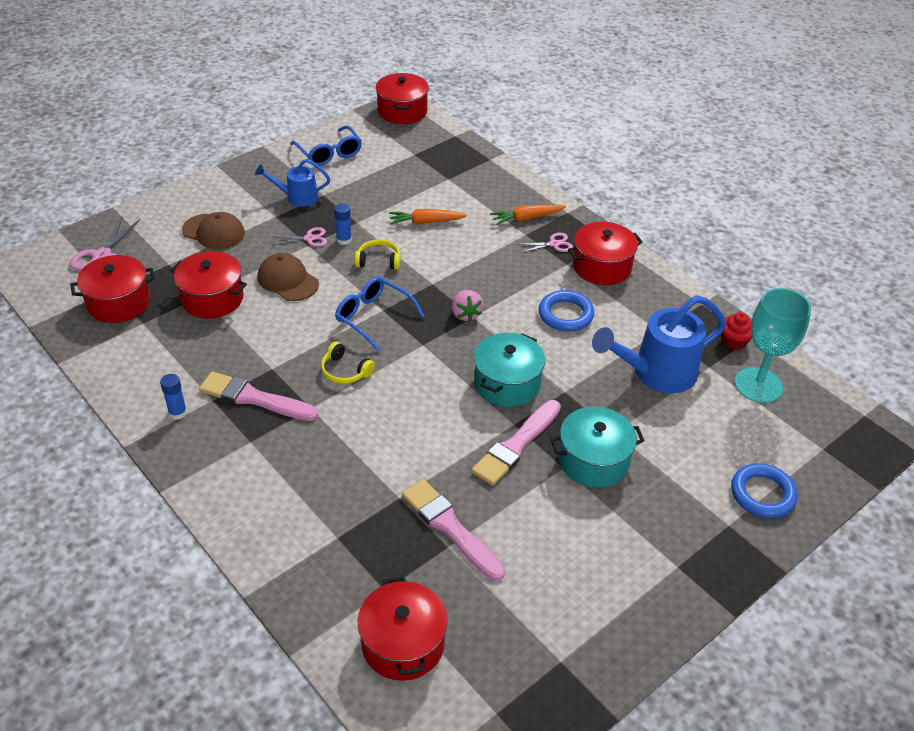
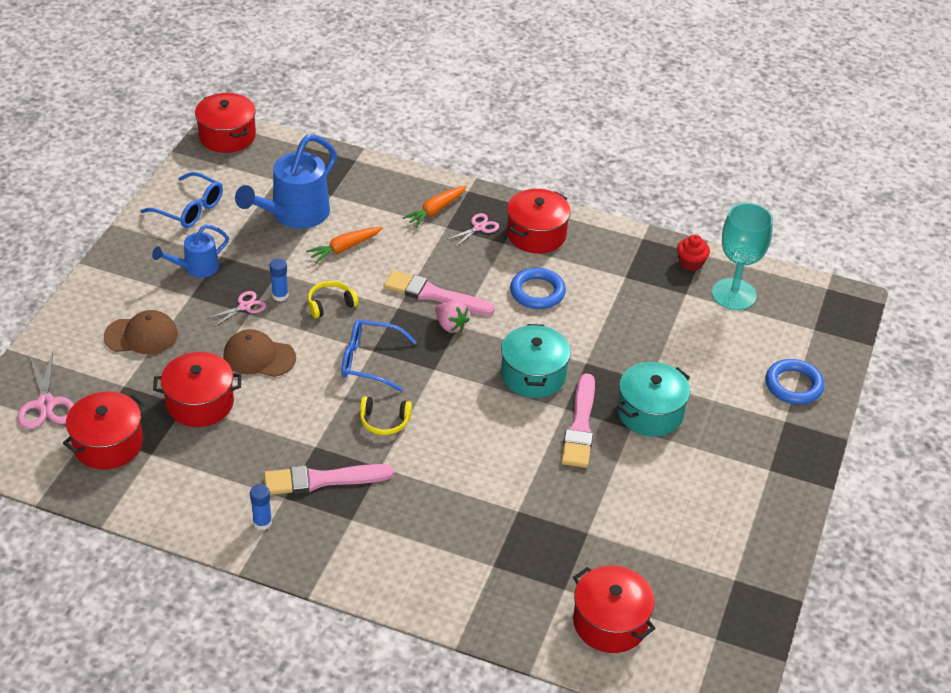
camera: 30 degrees left, 0 degrees up
(450, 527) = (578, 516): pink brush -> pink brush (434, 295)
(656, 373) = (648, 316): blue watering can -> blue watering can (294, 215)

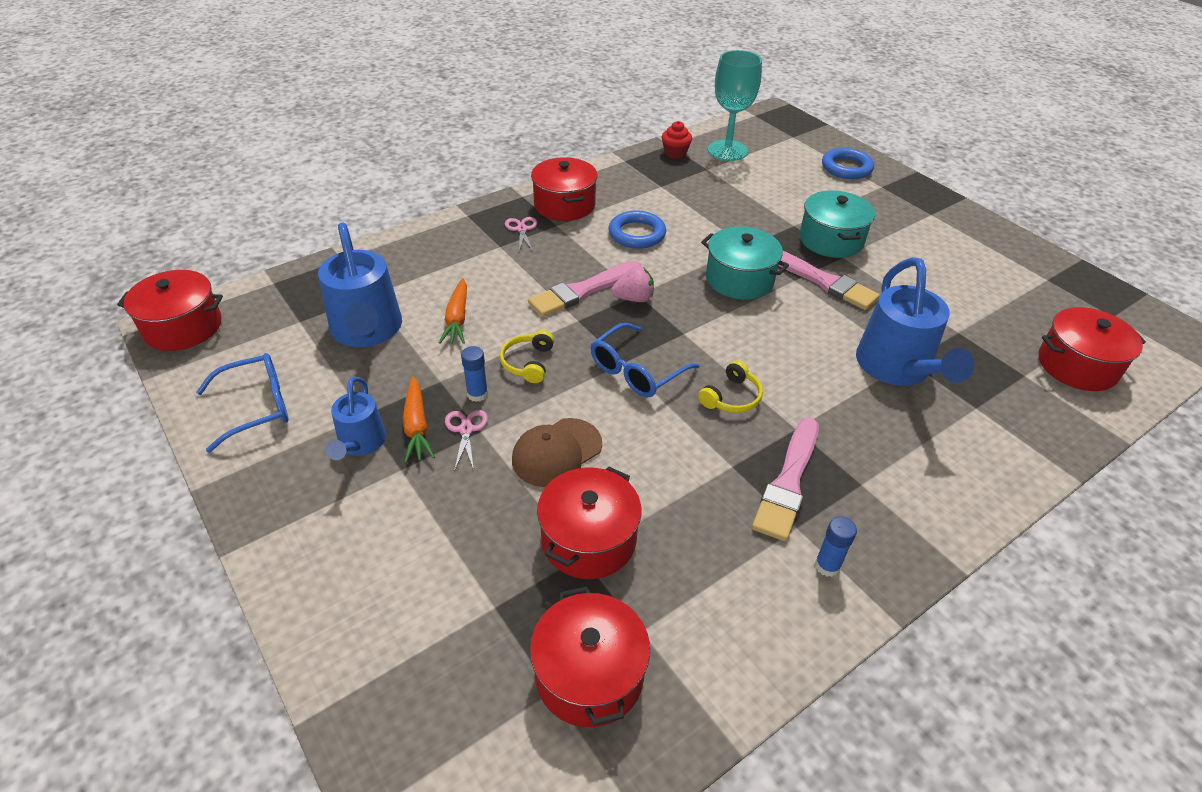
camera: 55 degrees left, 0 degrees up
(46, 404) = (453, 722): pink scissors -> none
(141, 335) = (422, 547): brown cap -> none
(435, 210) = (471, 242): orange carrot -> orange carrot (416, 426)
(500, 505) = (897, 369): none -> blue watering can

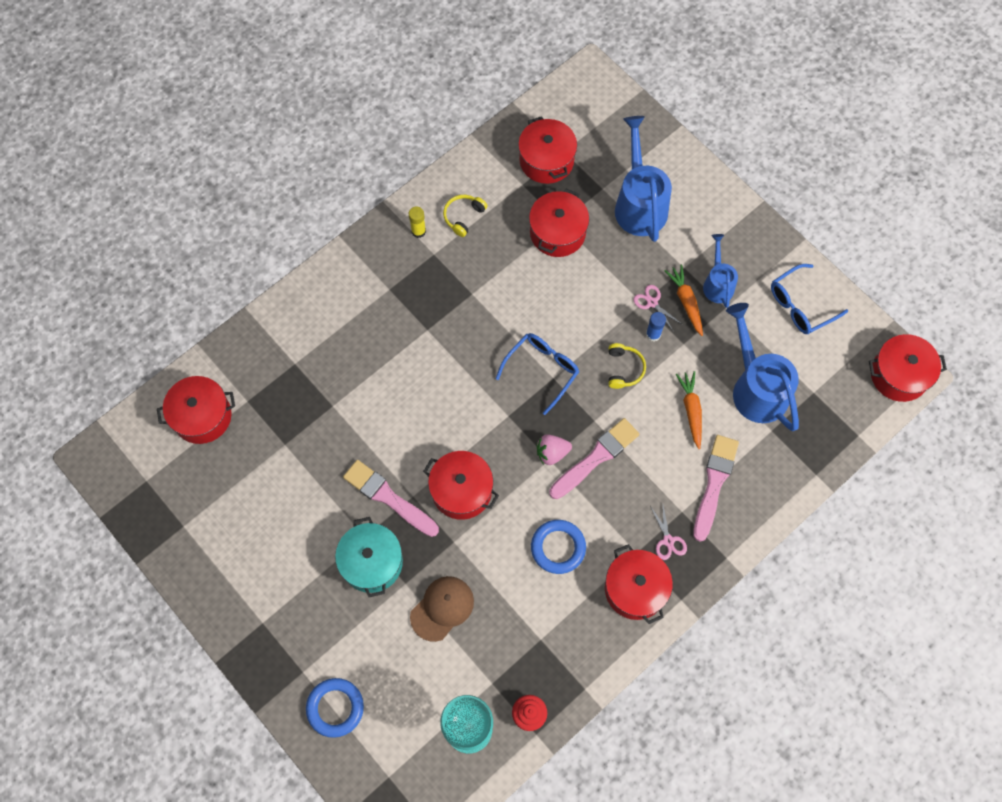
camera: 175 degrees right, 25 degrees up
(466, 430) = (652, 302): pink scissors -> pink scissors turned 150 degrees clockwise
(556, 452) = (587, 291): brown cap -> brown cap (442, 608)
(731, 397) = (471, 352): yellow headphones -> yellow headphones (463, 216)
(739, 279) = (461, 490): turquoise pot -> red pot
(788, 482) = (436, 285): pink brush -> pink brush (714, 483)
(827, 566) = (418, 231): blue glue stick -> yellow glue stick
(897, 369) = (344, 395): blue watering can -> blue watering can (639, 203)

